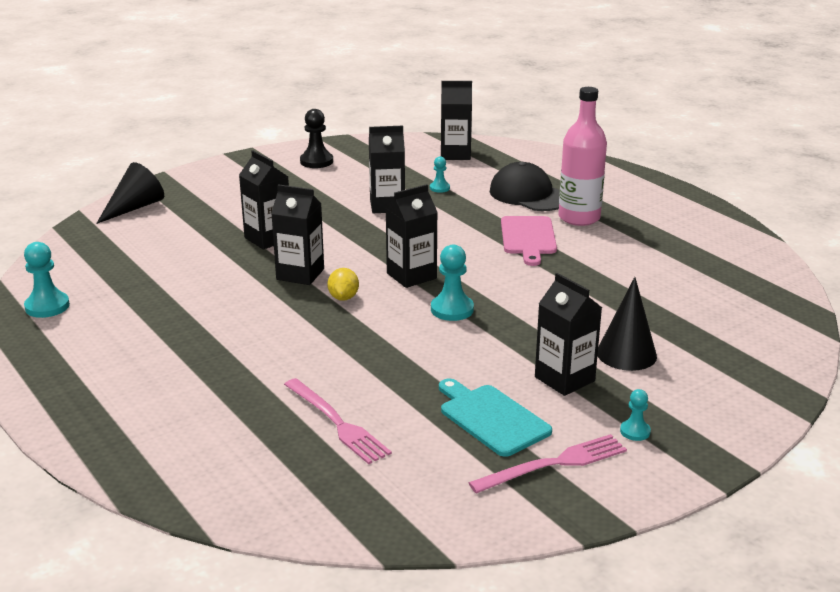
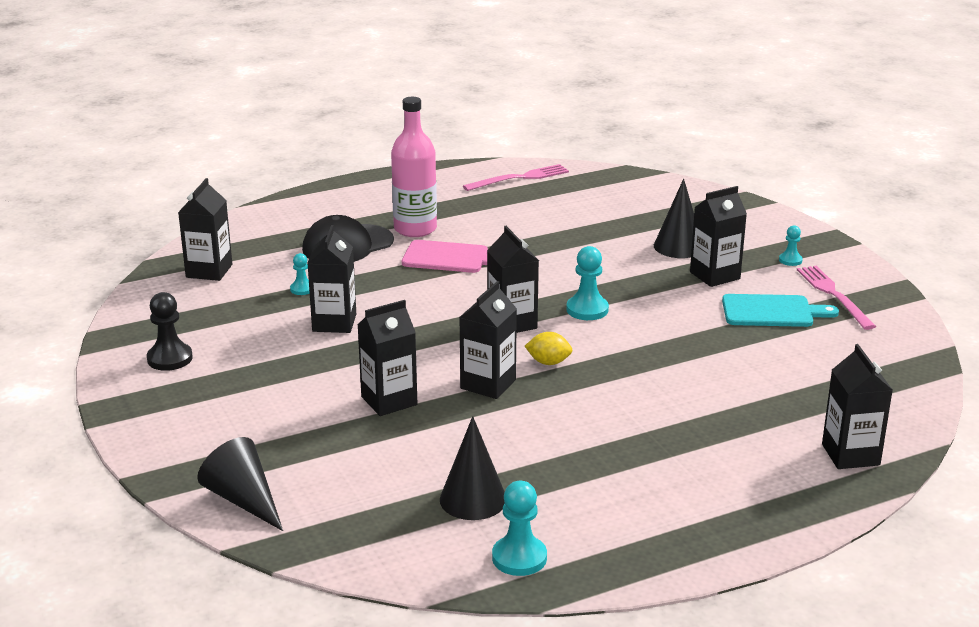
camera: 80 degrees left, 0 degrees up
(127, 283) = (473, 499): none -> black cone
(188, 468) = (850, 455): none -> black carton
(337, 423) = (778, 379): pink fork -> pink fork (520, 178)
(491, 418) = (772, 311): turquoise cutting board -> turquoise cutting board turned 150 degrees counterclockwise

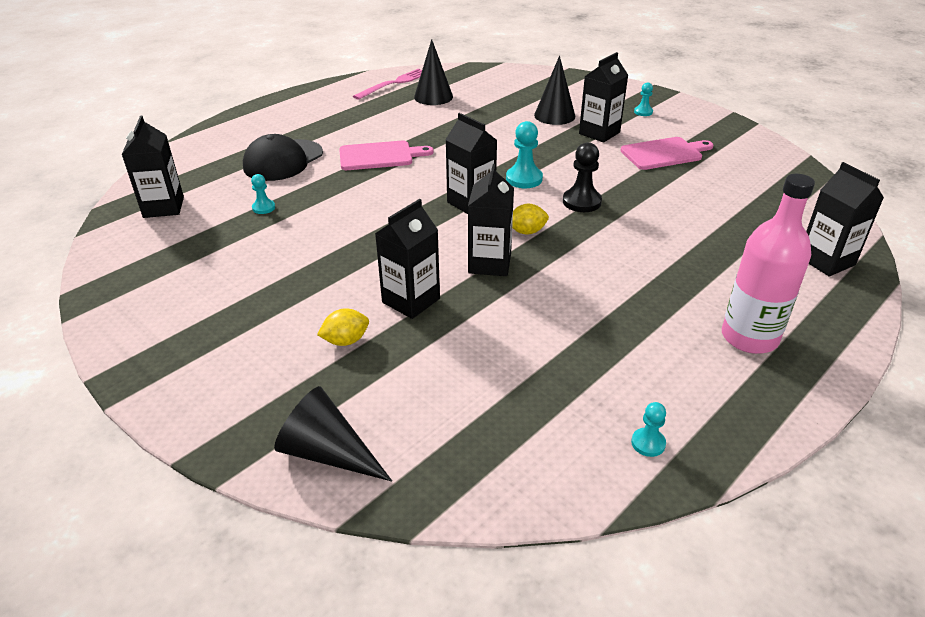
camera: 20 degrees left, 10 degrees up
(170, 358) = (165, 305): black pawn -> black pawn (581, 202)
(309, 421) = (346, 341): none -> yellow lemon
(334, 323) = (312, 234): black carton -> none
(415, 229) = (334, 137): pink bottle -> pink bottle (749, 337)
(473, 499) = (558, 387): black cone -> black cone (433, 97)
(519, 558) = (648, 443): turquoise pawn -> turquoise pawn, size x0.58
(772, 311) = (664, 153): turquoise cutting board -> pink cutting board
(834, 295) = (696, 132): pink fork -> none

